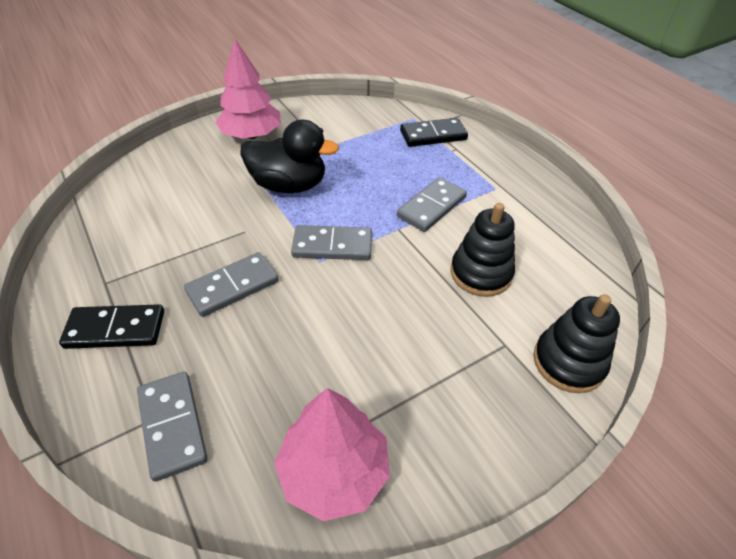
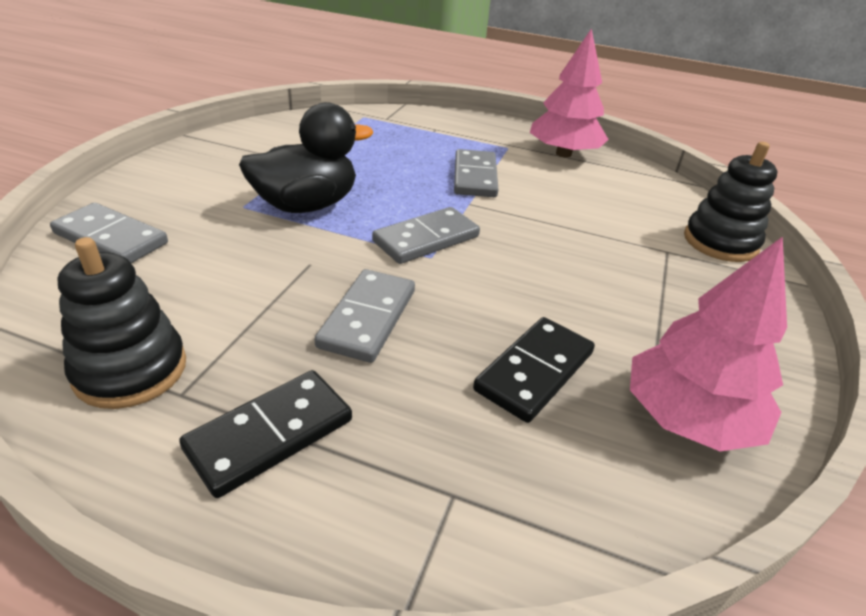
camera: 40 degrees left, 10 degrees down
(172, 426) = (486, 486): grey domino -> grey domino (111, 238)
(251, 135) = (195, 175): pink tree -> pink tree (563, 154)
(433, 135) = (401, 124): black domino -> black domino (535, 371)
(481, 273) = (581, 210): black stacking toy -> black stacking toy (130, 370)

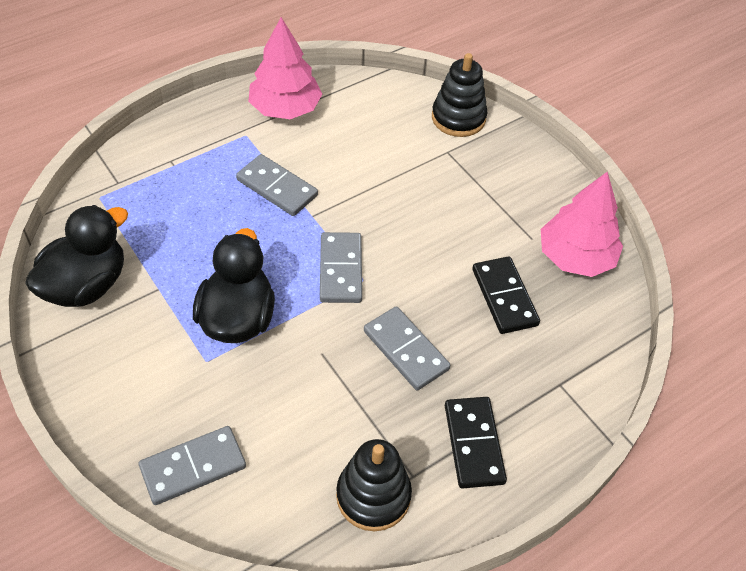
camera: 55 degrees left, 15 degrees up
(273, 136) = (86, 285): none -> black duck

